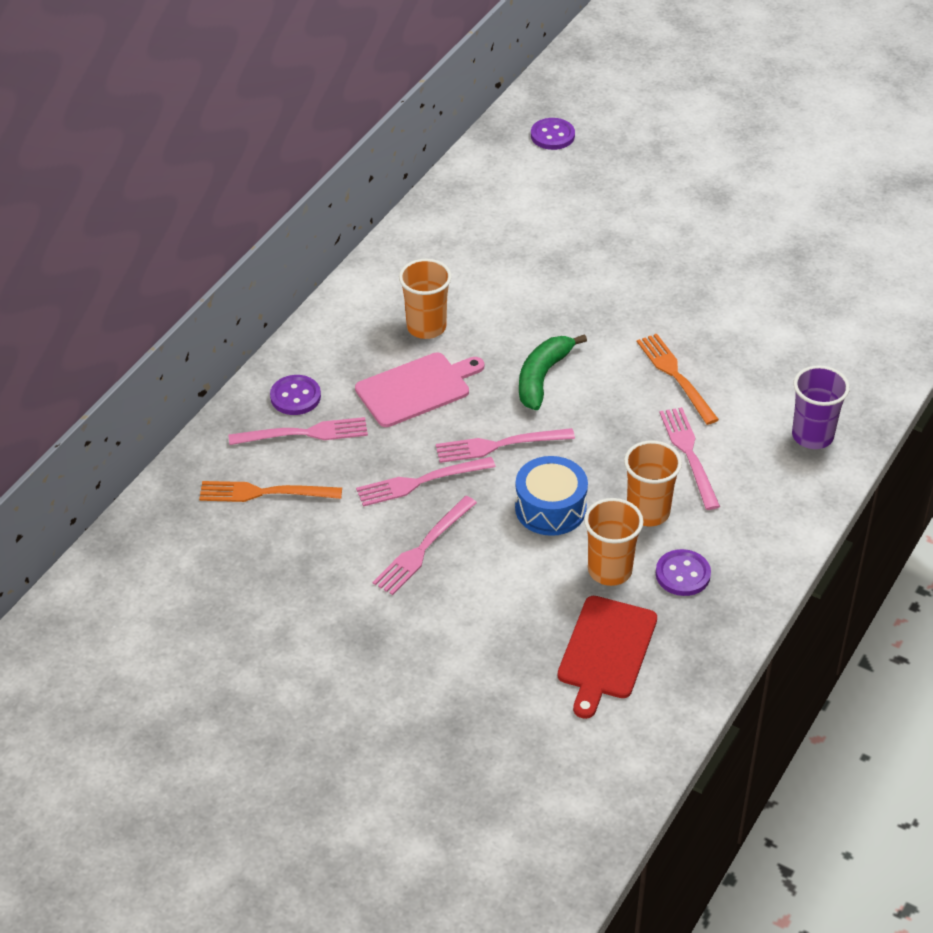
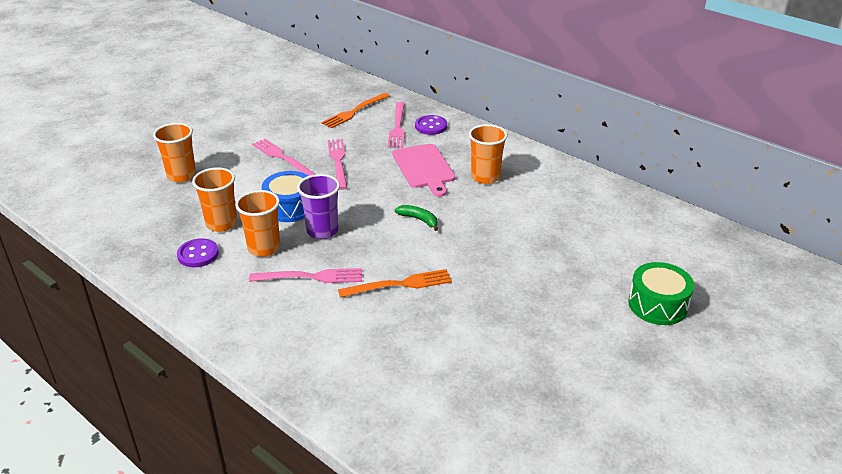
camera: 100 degrees right, 10 degrees down
(263, 493) = (354, 112): orange fork -> orange fork turned 150 degrees counterclockwise
(498, 445) = (357, 193): pink fork -> none
(502, 656) = (181, 175): none -> orange cup
(542, 377) = (419, 220): green banana -> green banana, size x0.61
(552, 135) = (728, 263): purple button -> none
(606, 651) = (157, 213): red cutting board -> none
(640, 185) = (658, 305): none -> green drum
(812, 436) = (300, 350): purple cup -> purple cup (322, 231)

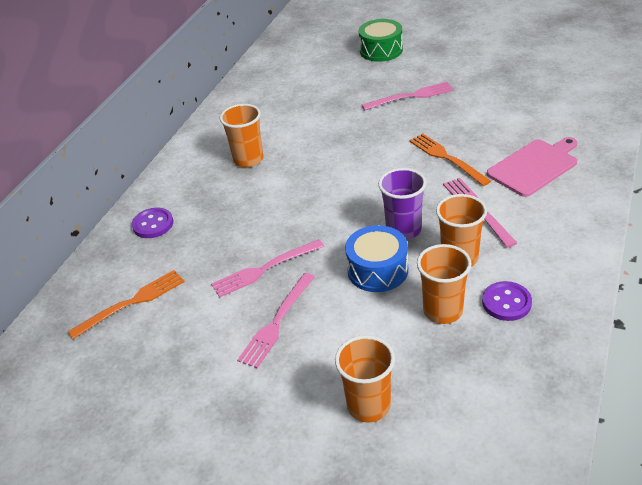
camera: 105 degrees left, 5 degrees up
(354, 112) = (133, 302): orange fork -> orange fork turned 60 degrees counterclockwise
(397, 127) = (164, 249): pink fork -> pink fork (412, 96)
(419, 220) = (345, 177): green banana -> none
(424, 168) = (248, 202): pink cutting board -> pink cutting board (534, 166)

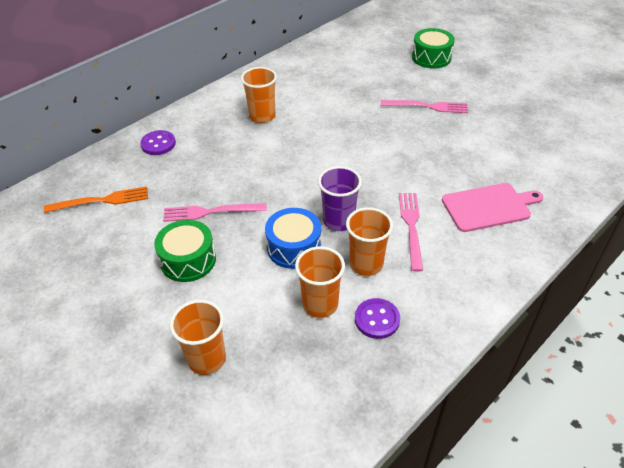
camera: 20 degrees right, 5 degrees up
(276, 323) = (188, 260): pink fork -> green drum
(446, 158) = (418, 171): orange fork -> none

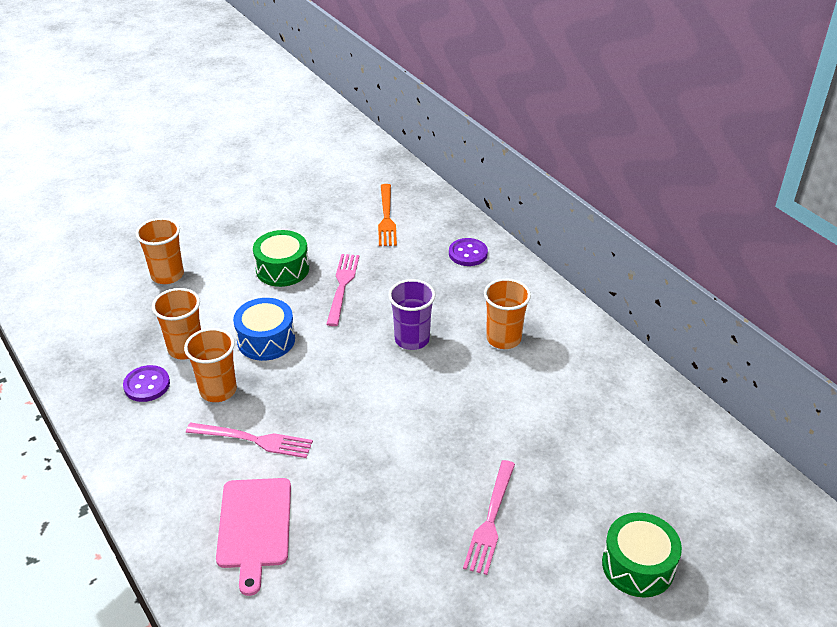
camera: 100 degrees right, 5 degrees down
(338, 221) = (289, 379): purple cup -> purple cup (412, 339)

